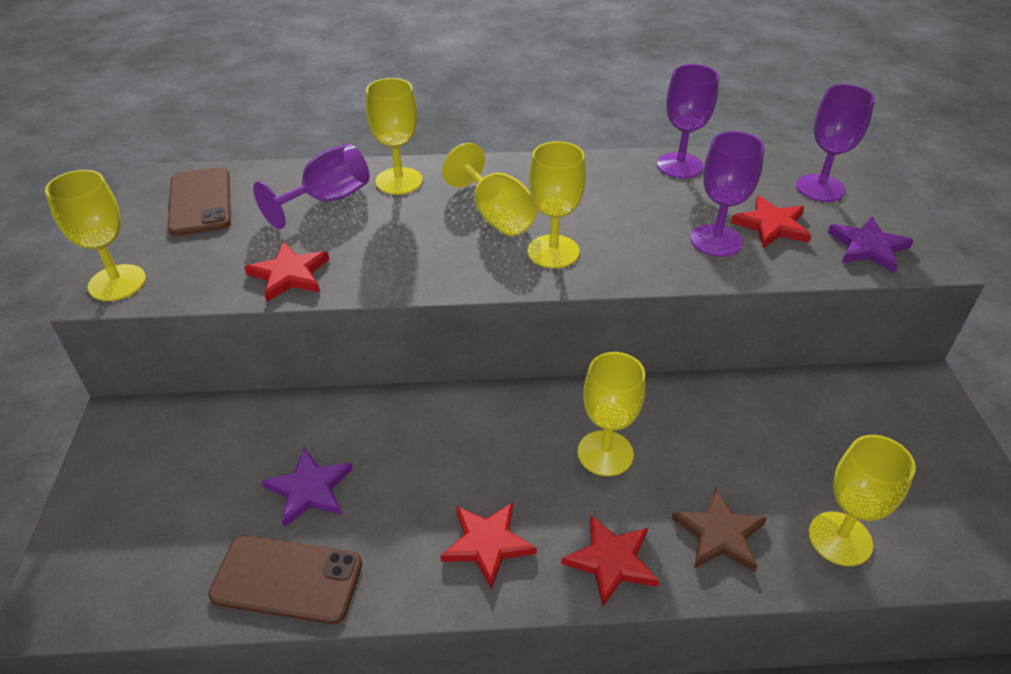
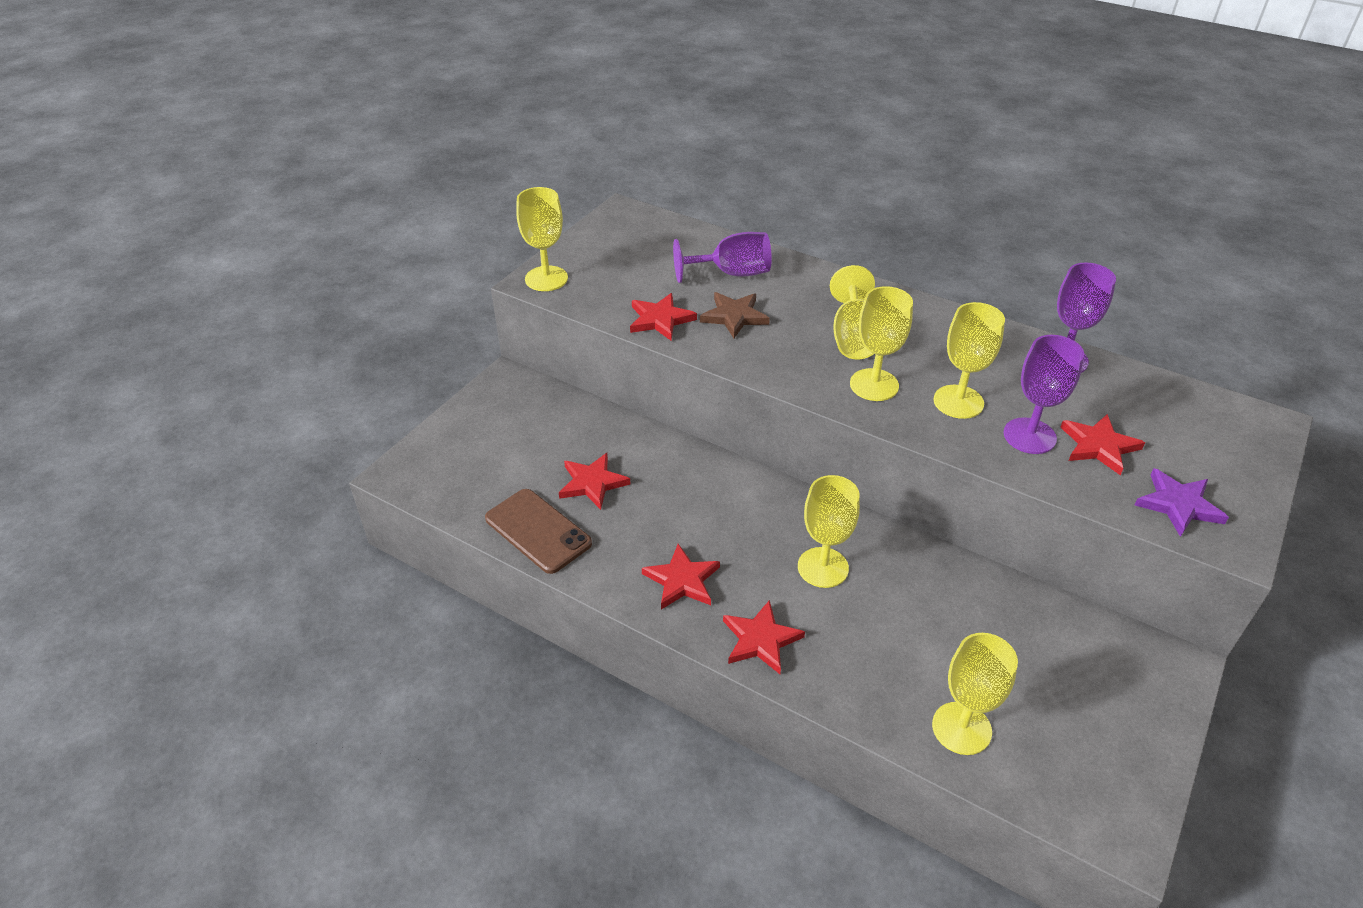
camera: 35 degrees right, 0 degrees up
(200, 202) = (640, 240): brown phone -> none
(309, 489) = (592, 483): purple star -> red star
(399, 181) = (799, 279): yellow goblet -> yellow goblet (958, 402)
(719, 534) = (861, 669): brown star -> brown star (734, 316)
(820, 188) = (1189, 435): purple goblet -> none

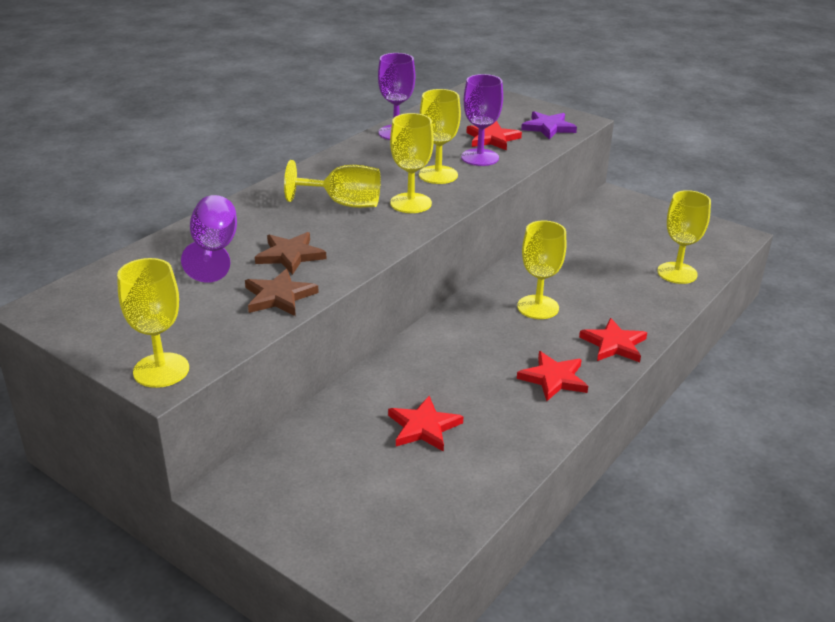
camera: 85 degrees left, 10 degrees down
(538, 531) = (489, 467): brown phone -> none
(660, 319) = (279, 296): red star -> brown star

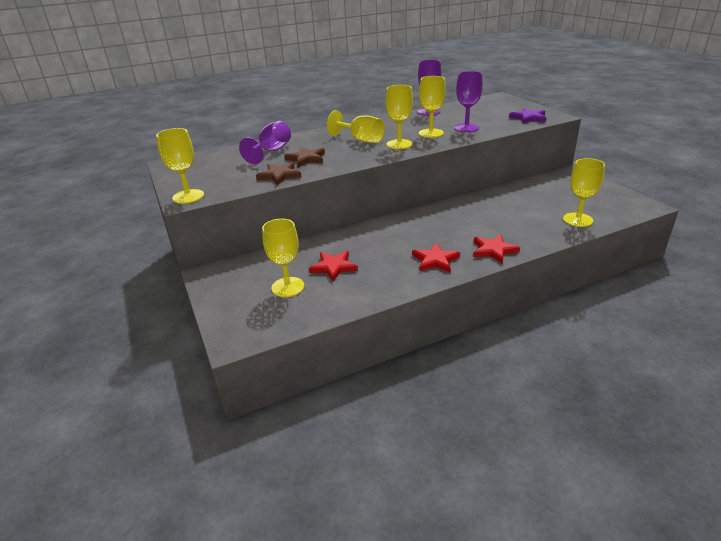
camera: 30 degrees right, 0 degrees up
(492, 139) = (484, 120): red star -> none
(538, 307) = (461, 221): yellow goblet -> yellow goblet (288, 287)

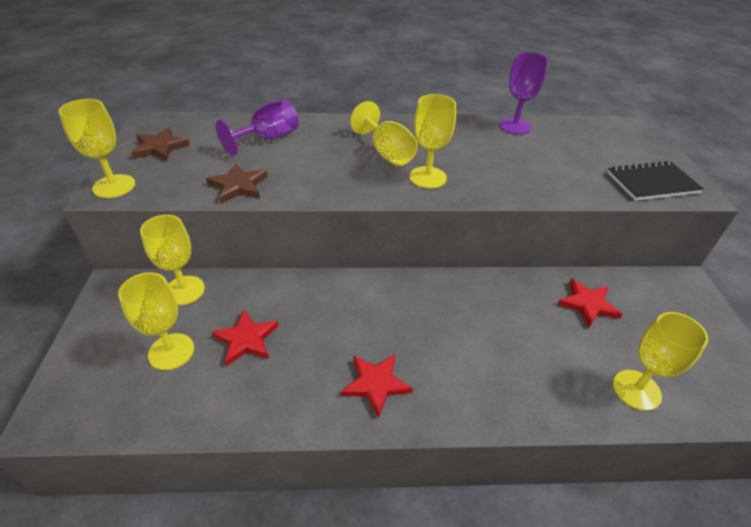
camera: 20 degrees right, 10 degrees up
(306, 159) = (294, 165): brown star -> brown star (160, 147)
(431, 133) = (486, 169): yellow goblet -> yellow goblet (184, 290)
(466, 128) = (543, 174): purple goblet -> none
(493, 250) = (468, 400): red star -> red star (587, 304)
(528, 118) = (652, 183): purple star -> black notebook

